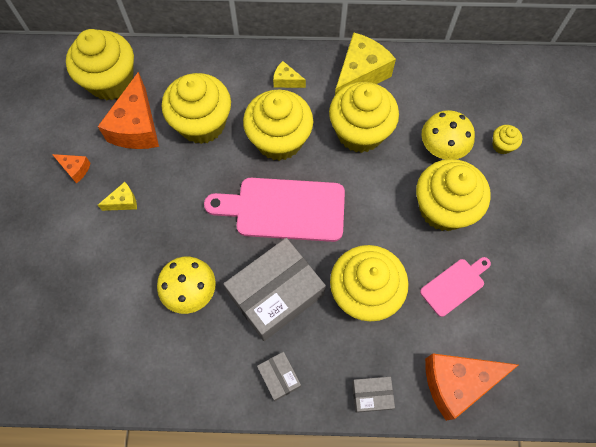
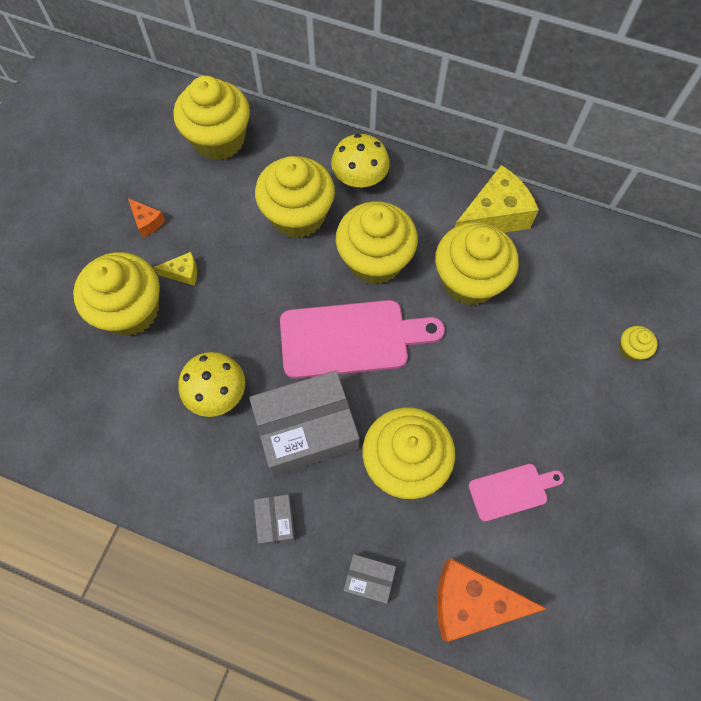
camera: 20 degrees right, 0 degrees up
(136, 127) = (227, 197): orange cheese -> none
(284, 209) = (351, 338): pink cutting board -> pink cutting board turned 150 degrees clockwise
(286, 81) = (408, 197): yellow cheese -> none
(442, 146) = (559, 327): yellow mushroom -> yellow mushroom (360, 177)
(443, 208) = (532, 399): yellow cupcake -> yellow cupcake (131, 310)

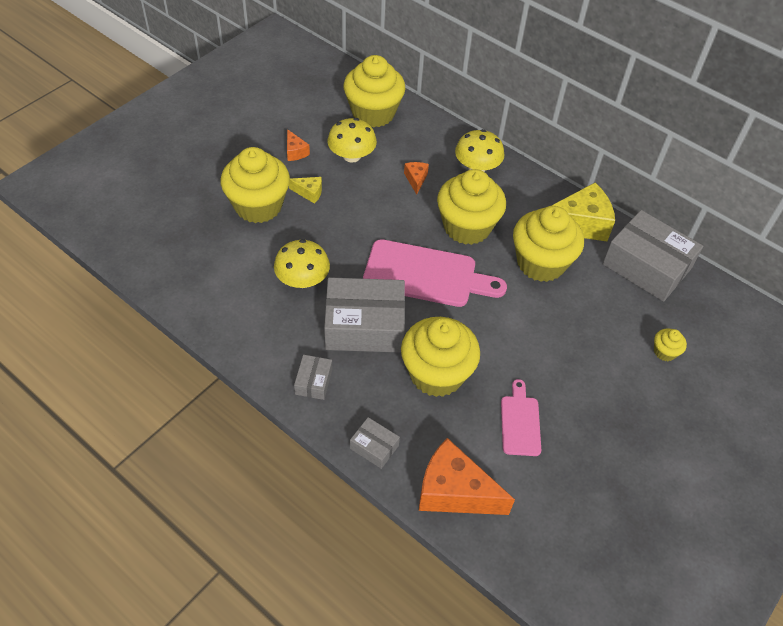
camera: 15 degrees right, 15 degrees down
(214, 206) = (352, 156): none -> yellow mushroom
(298, 215) = (416, 179): yellow cupcake -> orange cheese
(511, 491) = (520, 422): pink cutting board -> pink cutting board turned 90 degrees counterclockwise
(580, 247) = (646, 266): none -> grey box

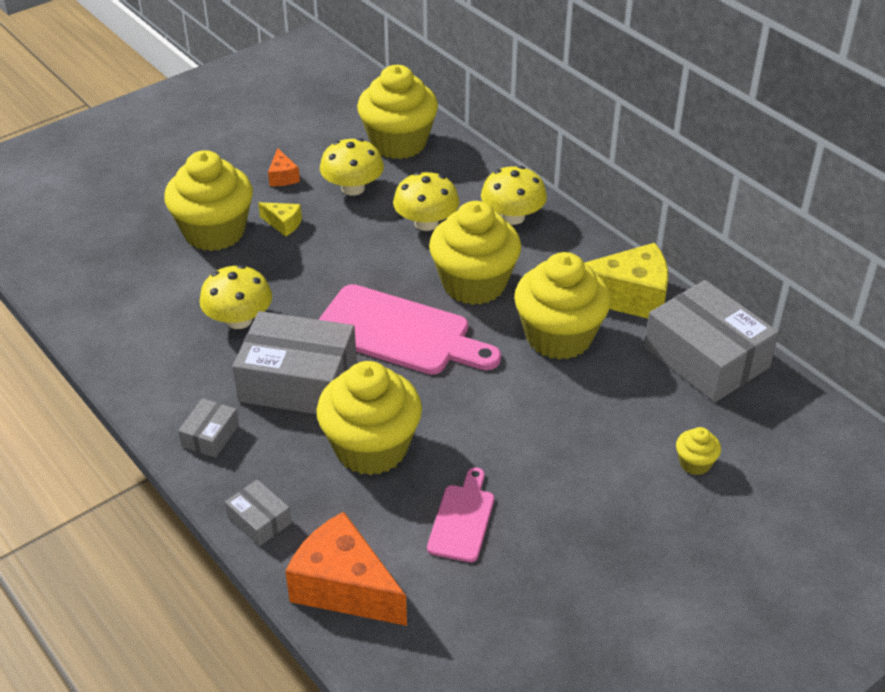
camera: 15 degrees right, 10 degrees down
(416, 179) = (426, 223): orange cheese -> yellow mushroom

